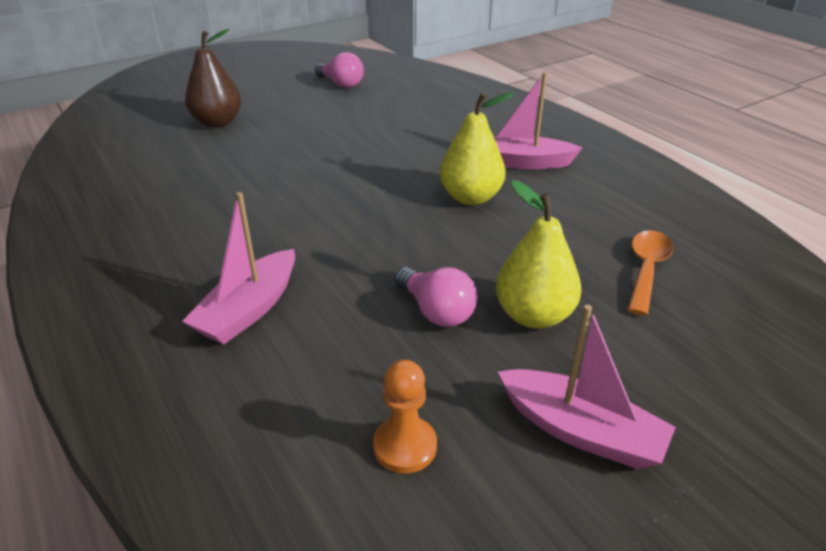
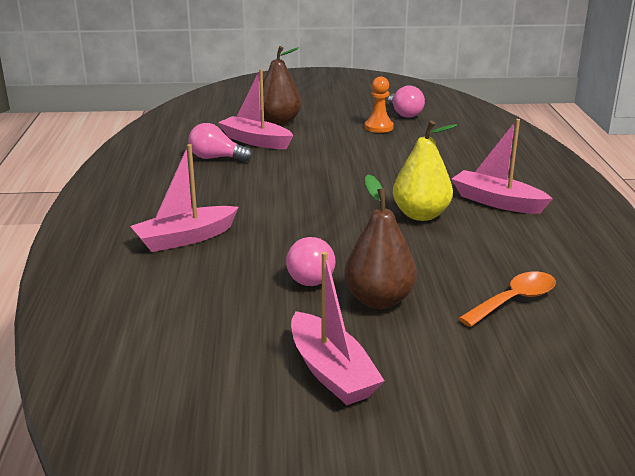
camera: 30 degrees right, 10 degrees down
(186, 187) = (216, 158): none -> pink light bulb
(213, 153) = (256, 141): none -> pink boat
(405, 446) = (204, 338): orange pawn -> orange pawn (378, 127)
(533, 315) = (379, 300): yellow pear -> brown pear

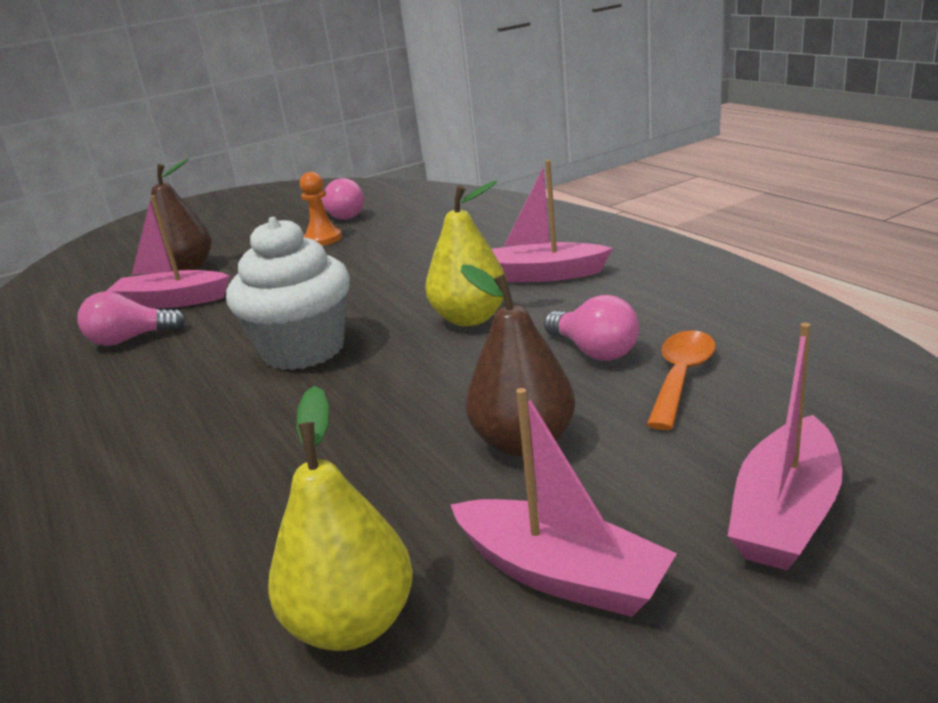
camera: 25 degrees left, 0 degrees up
(185, 238) = (167, 465): pink boat -> pink boat (785, 513)
(212, 349) = (352, 623): none -> yellow pear
(305, 199) = (303, 350): none -> white cupcake
(309, 276) = (400, 447): pink light bulb -> pink light bulb (594, 351)

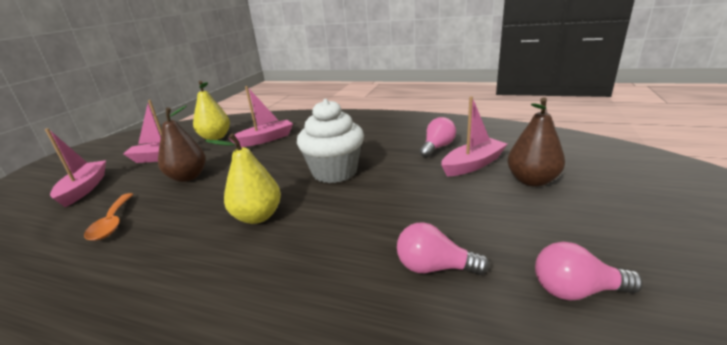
camera: 140 degrees right, 0 degrees up
(323, 239) = (505, 246): orange pawn -> none
(541, 275) = (229, 273): pink boat -> pink boat (265, 139)
(594, 351) = (164, 222): pink light bulb -> pink light bulb (434, 267)

